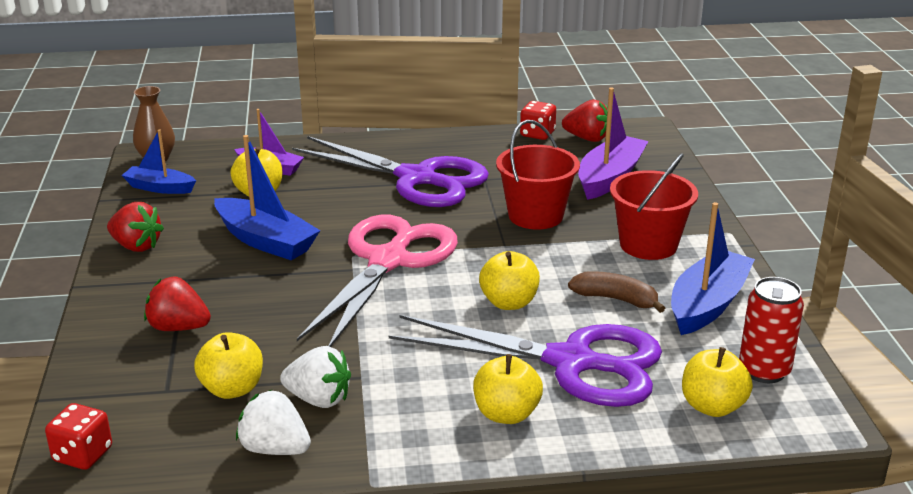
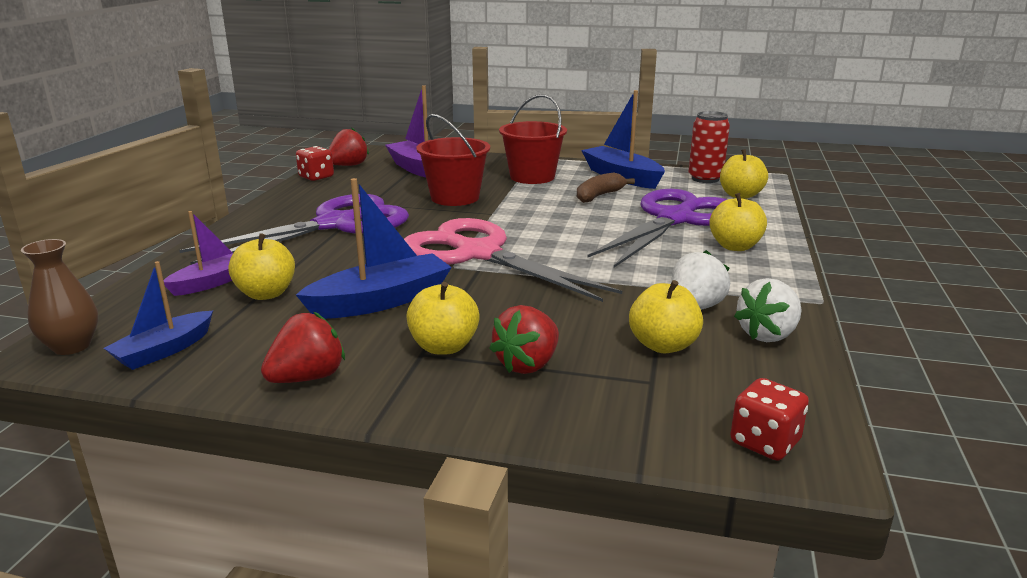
camera: 70 degrees left, 5 degrees down
(509, 303) = (581, 224): yellow apple -> yellow apple (444, 347)

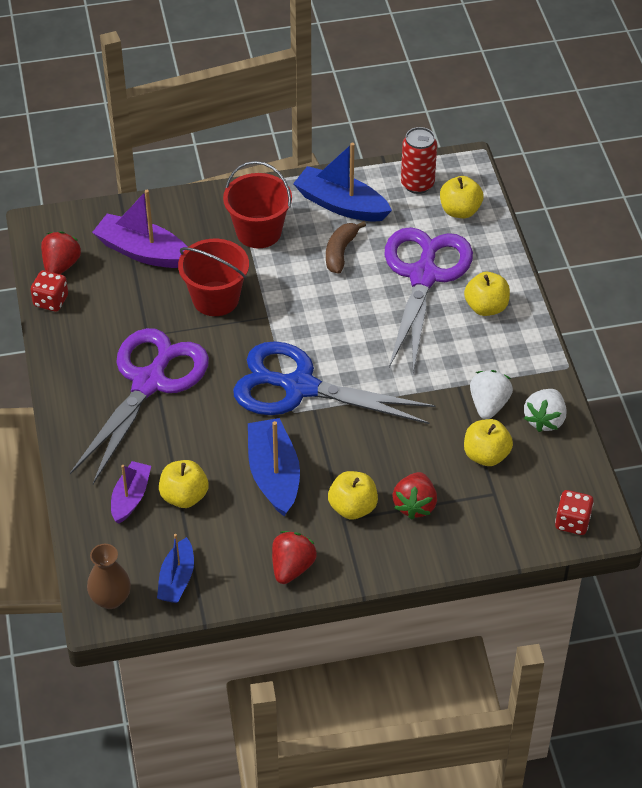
camera: 25 degrees left, 25 degrees up
(381, 301) = (274, 475): blue boat -> blue boat turned 45 degrees counterclockwise
(478, 254) = (300, 387): pink scissors -> blue scissors

